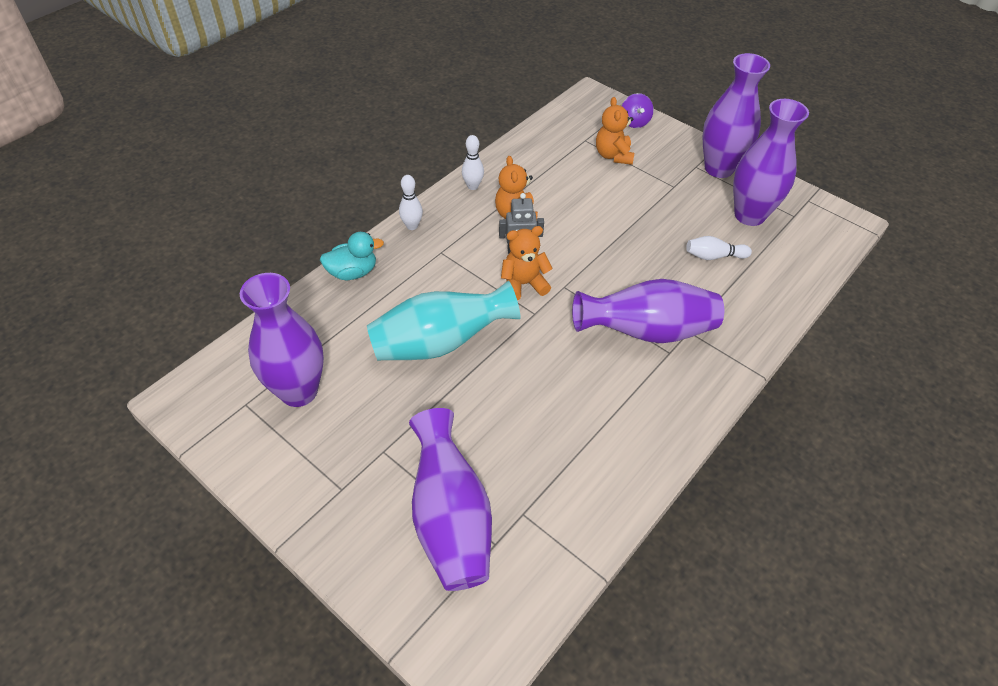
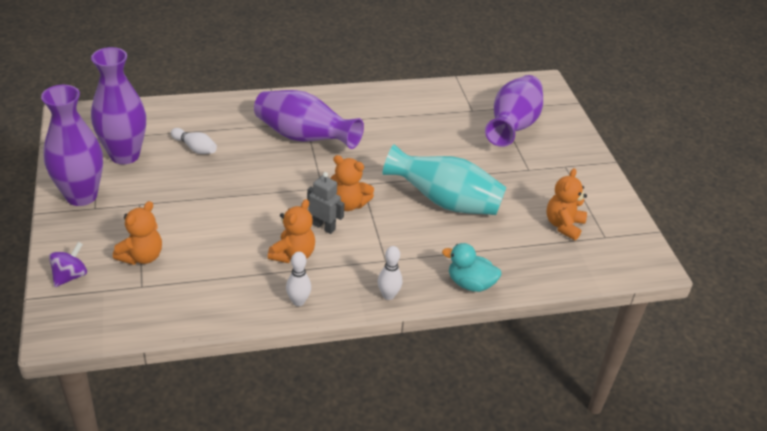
camera: 145 degrees left, 10 degrees down
(299, 391) = (563, 225): purple vase -> orange teddy bear

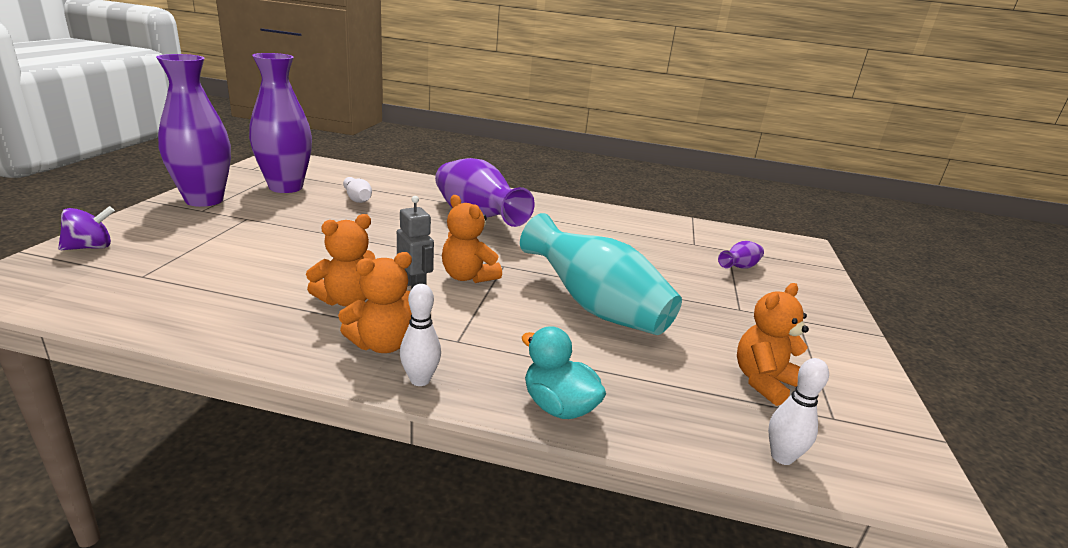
camera: 25 degrees right, 15 degrees down
(142, 256) = (183, 254): orange teddy bear -> orange teddy bear (382, 344)
(298, 301) = (292, 346): white bowling pin -> white bowling pin (781, 457)
(512, 126) = (739, 267): purple vase -> purple vase, size x0.44

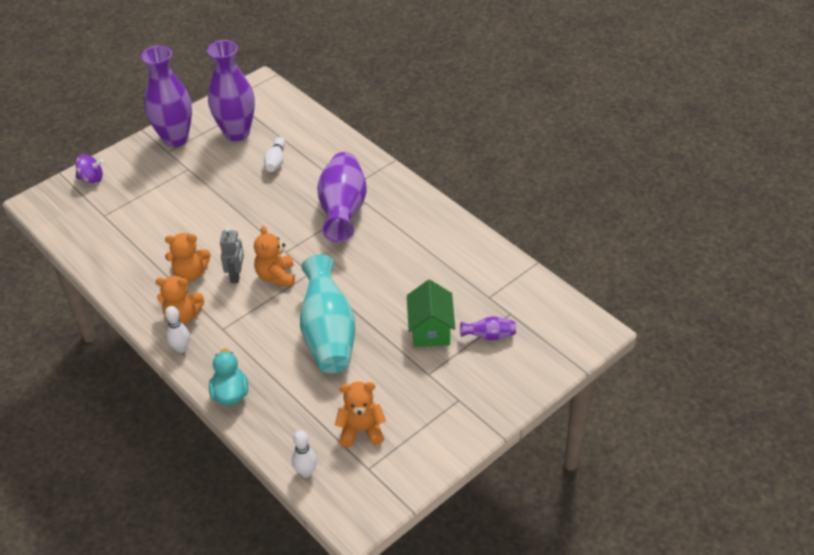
camera: 40 degrees right, 20 degrees up
(686, 276) = (430, 330): none -> green house

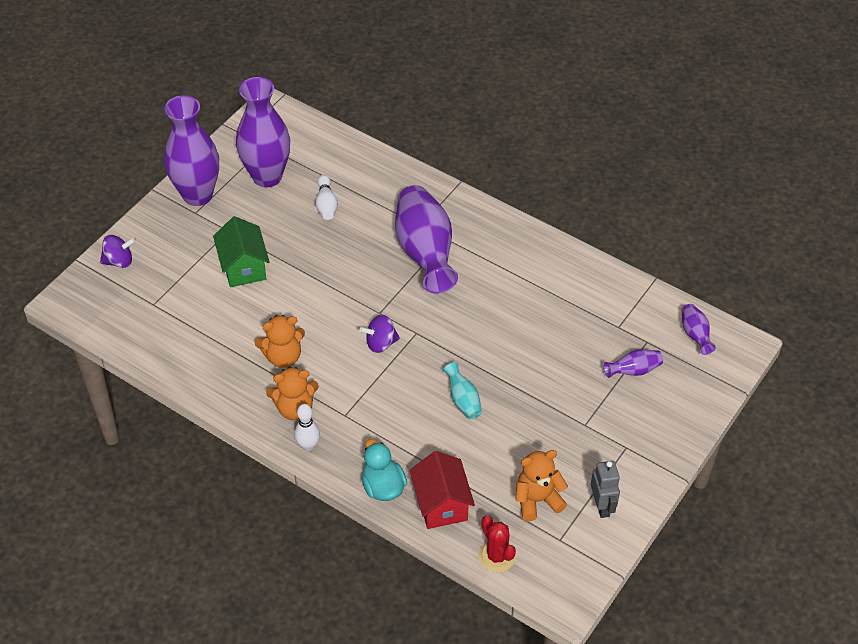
camera: 15 degrees left, 5 degrees up
(236, 275) = (335, 350): grey robot -> grey robot (602, 506)
(275, 418) = (441, 504): none -> red house
(276, 276) = (380, 343): orange teddy bear -> purple spinning top
(306, 472) = (496, 556): white bowling pin -> red cactus
(328, 334) = (463, 400): turquoise vase -> turquoise vase, size x0.44
(430, 330) = (570, 375): green house -> green house (244, 267)
(556, 315) = (695, 335): none -> purple vase

